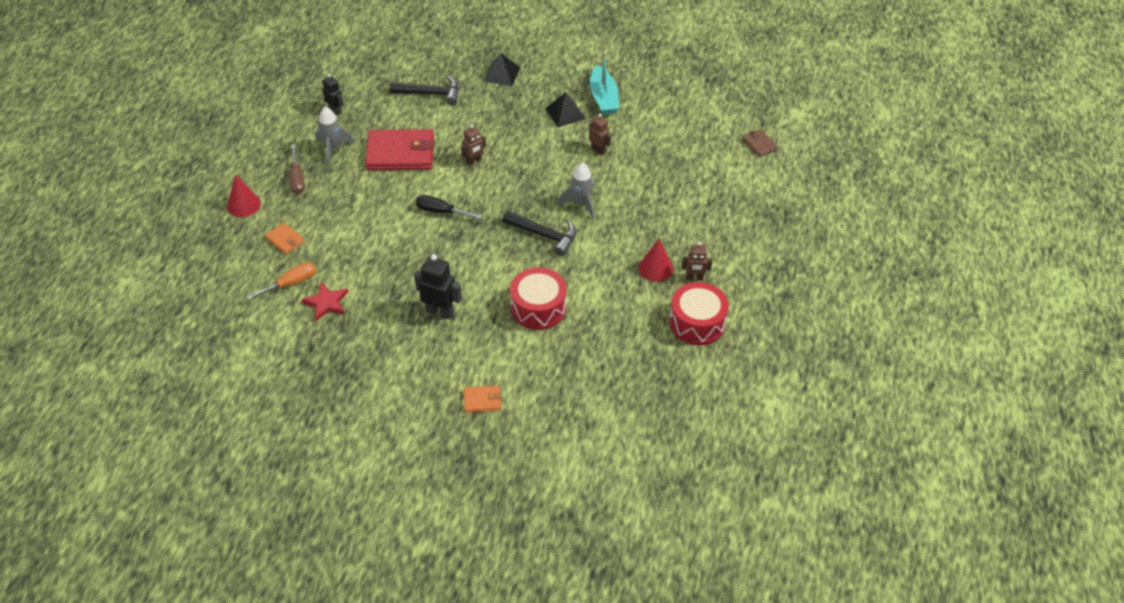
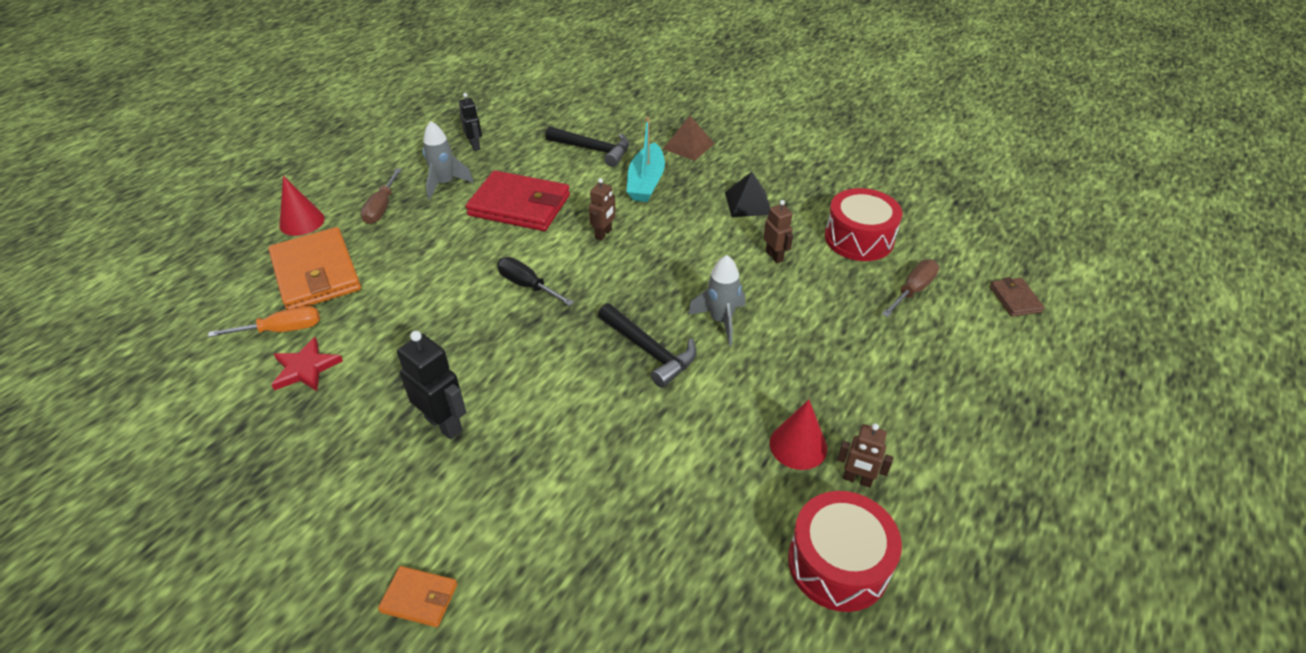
camera: 20 degrees right, 5 degrees down
(285, 240) = (316, 273): orange wallet -> orange wallet, size x2.14
(474, 161) = (603, 234): brown robot -> brown robot turned 45 degrees counterclockwise
(501, 74) = (688, 146): black pyramid -> brown pyramid
(538, 308) = (588, 459): red drum -> red drum (859, 238)
(603, 98) = (806, 196): turquoise boat -> turquoise boat (646, 182)
(695, 153) = (913, 290): none -> brown screwdriver

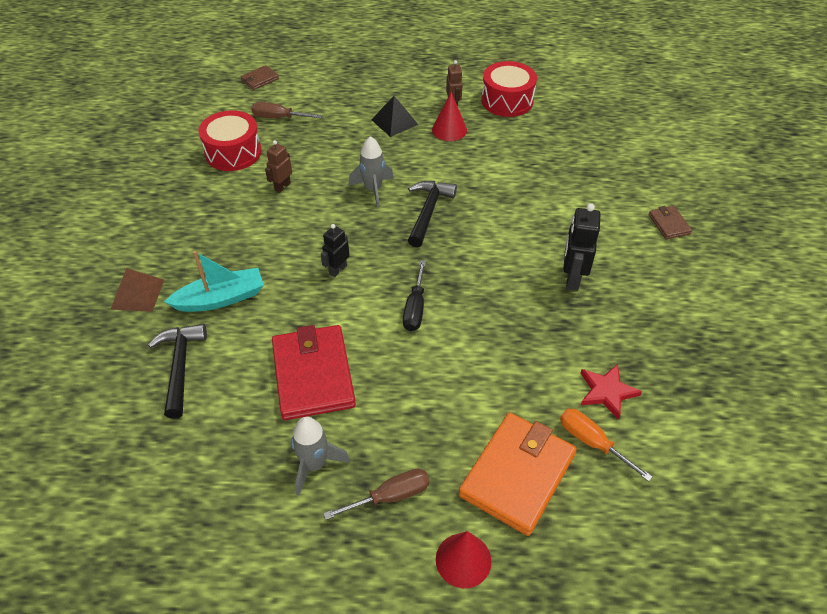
camera: 120 degrees left, 5 degrees up
(419, 598) = (669, 224): orange wallet -> brown wallet
(475, 146) = (223, 486): black robot -> black robot (337, 270)
(603, 234) = (317, 292): brown robot -> none
(748, 203) = (218, 222): black pyramid -> black pyramid (394, 122)

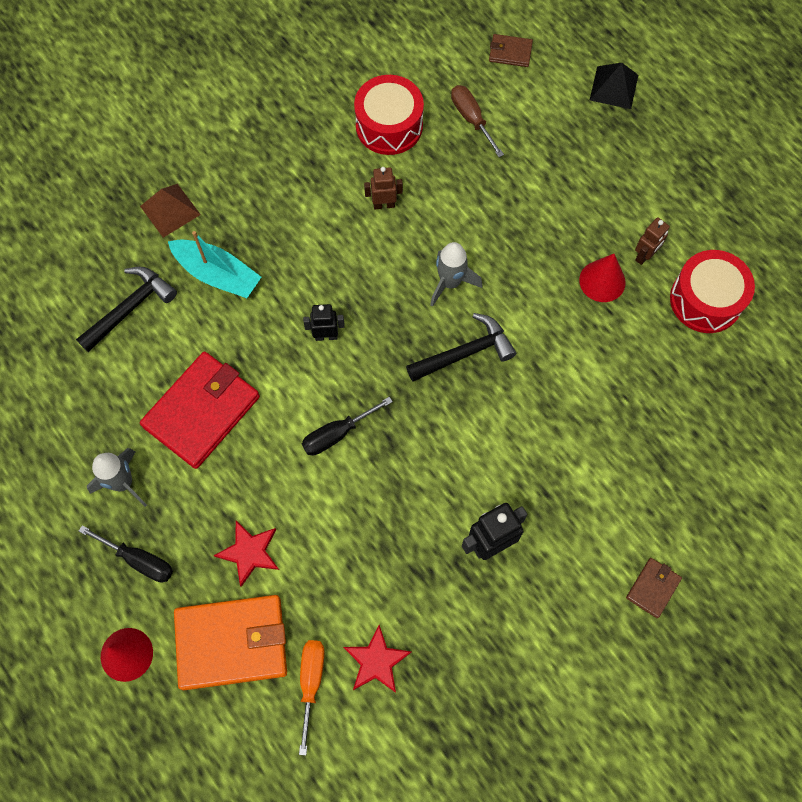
camera: 50 degrees right, 20 degrees up
(390, 496) = (139, 560): brown screwdriver -> black screwdriver
(394, 122) = (565, 222): black pyramid -> black pyramid (614, 87)
(454, 416) = (249, 552): none -> red star

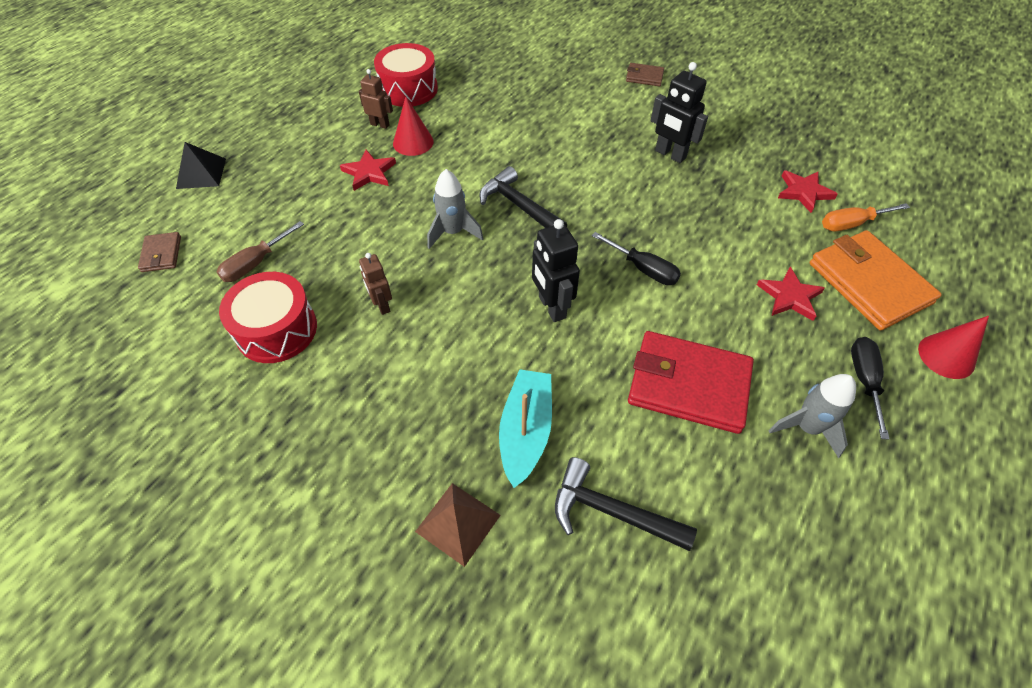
camera: 110 degrees left, 15 degrees down
(326, 336) = (551, 307): black robot -> black robot, size x1.57
(565, 229) = (369, 172): none -> red star

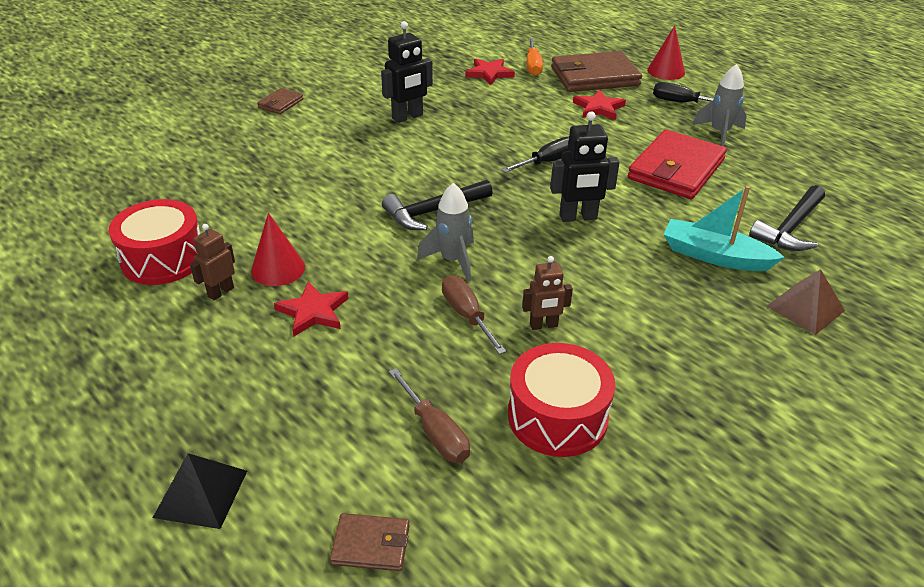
camera: 75 degrees left, 15 degrees down
(384, 255) = (467, 315): none -> brown screwdriver
(868, 283) = (594, 77): orange wallet -> brown wallet

